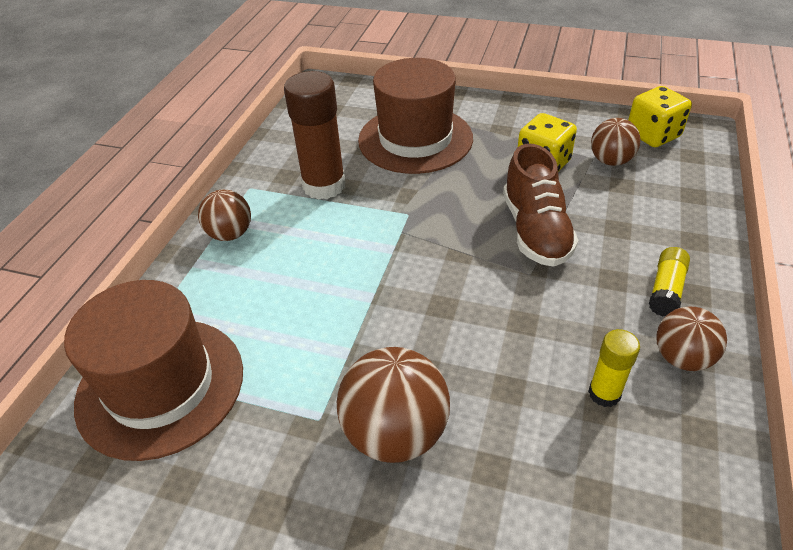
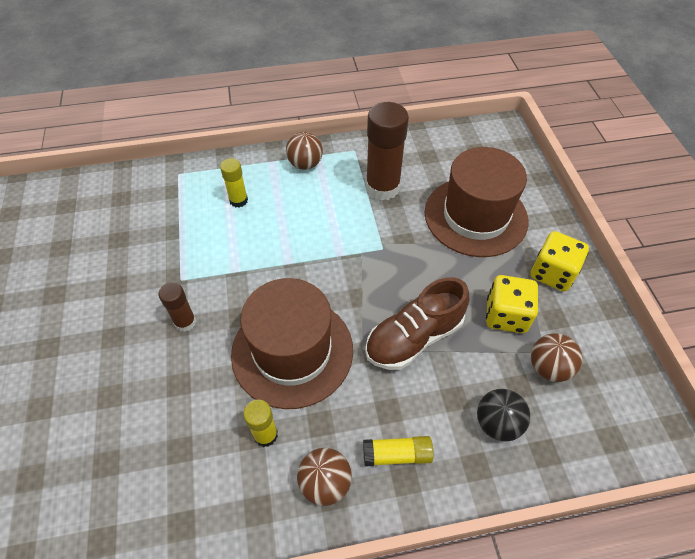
camera: 60 degrees right, 10 degrees up
(160, 386) = (174, 197): brown hat -> brown hat (292, 351)
(231, 315) = (238, 200): none -> yellow glue stick
(395, 433) = (185, 322): brown ball -> brown glue stick
(653, 135) = (620, 394): yellow dice -> yellow dice (552, 273)
(655, 211) = (497, 423): none -> black ball

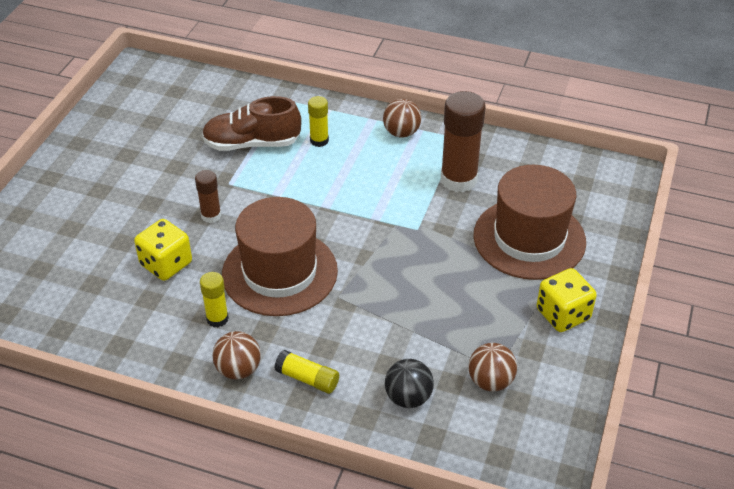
camera: 30 degrees right, 10 degrees down
(414, 337) = (389, 307): brown shoe -> brown shoe (252, 144)
(506, 315) = (486, 327): yellow dice -> yellow dice (166, 264)

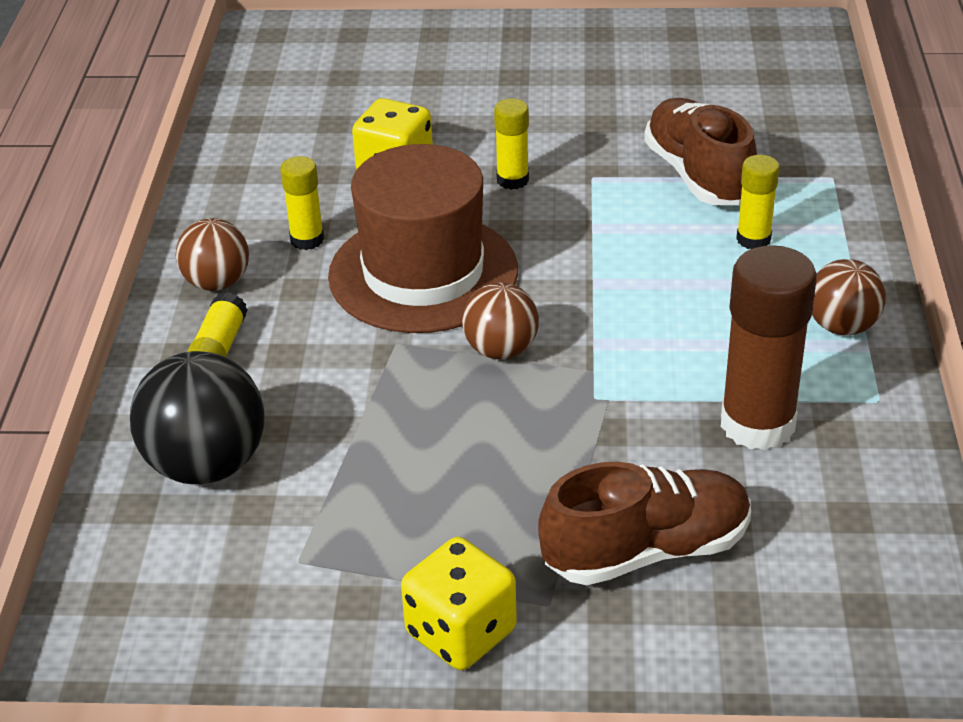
camera: 75 degrees right, 5 degrees down
(211, 216) = (512, 180): brown glue stick -> yellow glue stick
(408, 397) = (207, 465): black ball -> black ball, size x1.59
(490, 381) = (266, 557): brown ball -> brown ball (501, 350)
(529, 238) = (646, 551): brown hat -> brown shoe

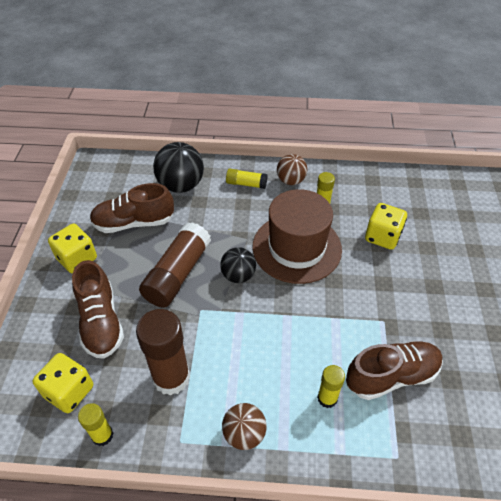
camera: 90 degrees right, 10 degrees up
(337, 539) = (134, 223): none -> brown shoe
(501, 350) = (238, 275): brown ball -> black ball
(501, 441) = (177, 274): none -> brown glue stick
(512, 180) = (377, 284): yellow glue stick -> yellow glue stick (102, 435)
(824, 571) = (69, 391): none -> yellow dice

